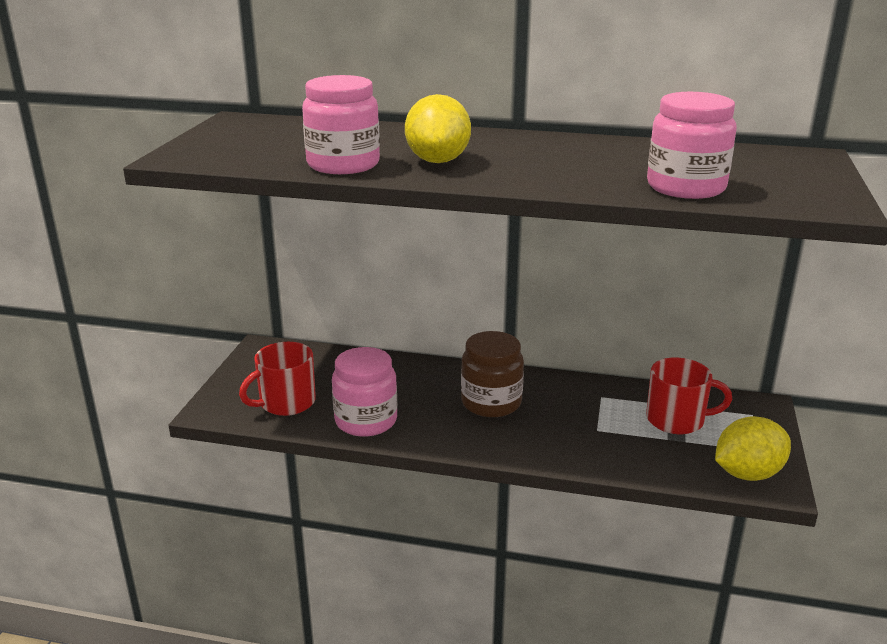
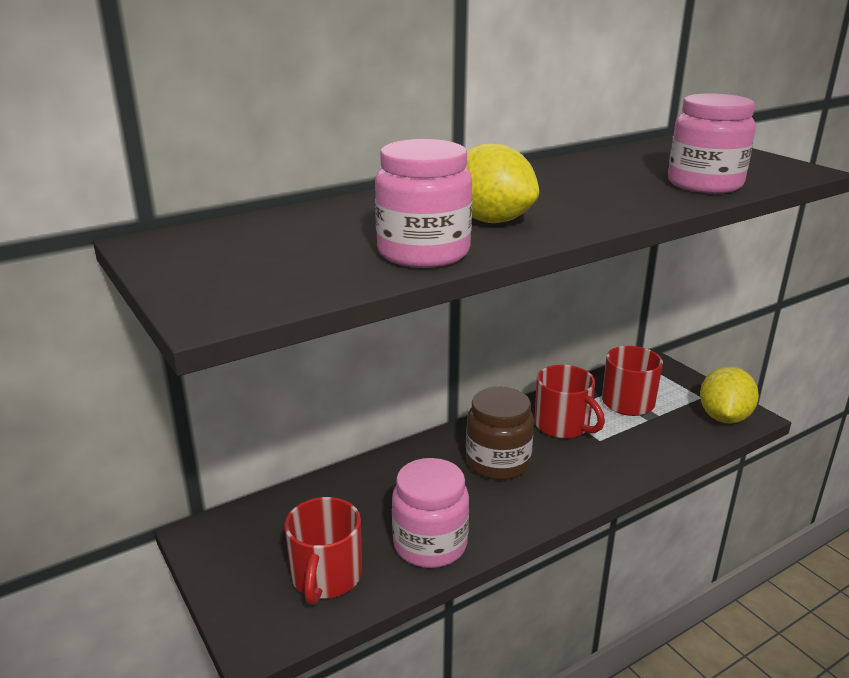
camera: 45 degrees left, 0 degrees up
(585, 406) = (563, 425): none -> red mug

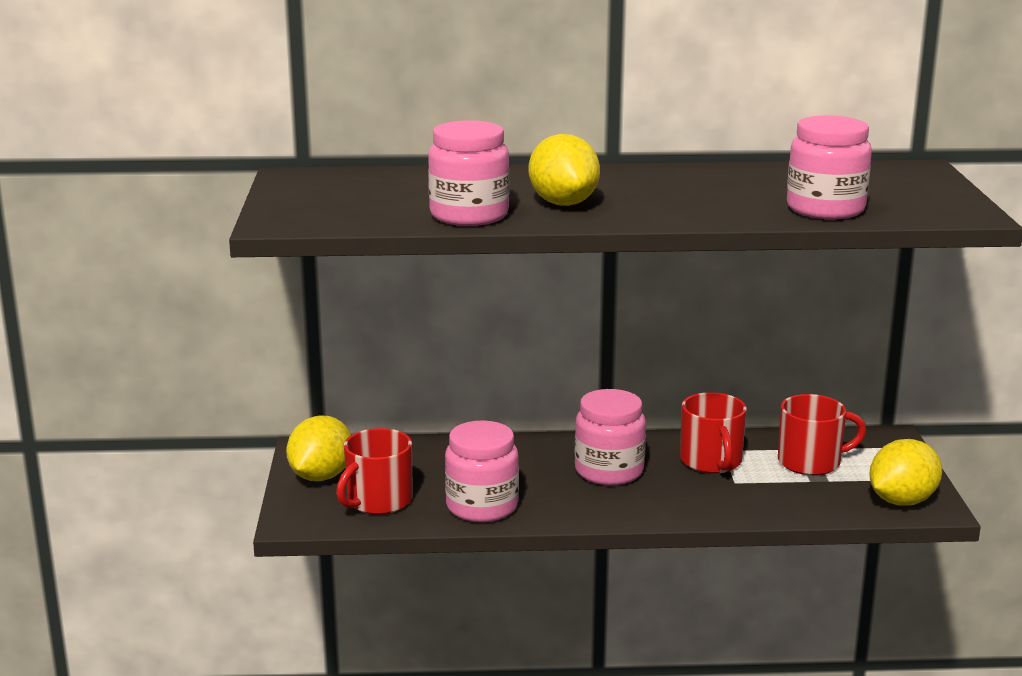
camera: 30 degrees right, 5 degrees down
(241, 566) = (321, 476): none -> yellow lemon
(498, 462) = (609, 471): brown jar -> pink jar

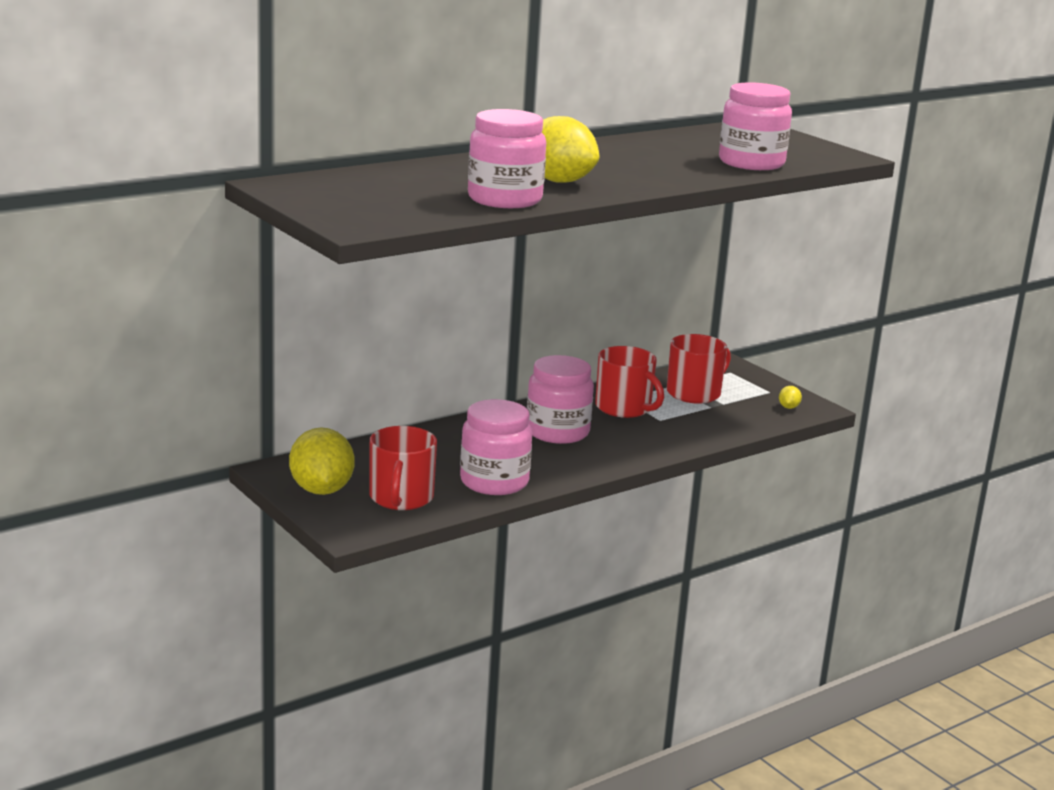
camera: 35 degrees left, 0 degrees up
(902, 501) = (788, 407): yellow lemon -> yellow lemon, size x0.41

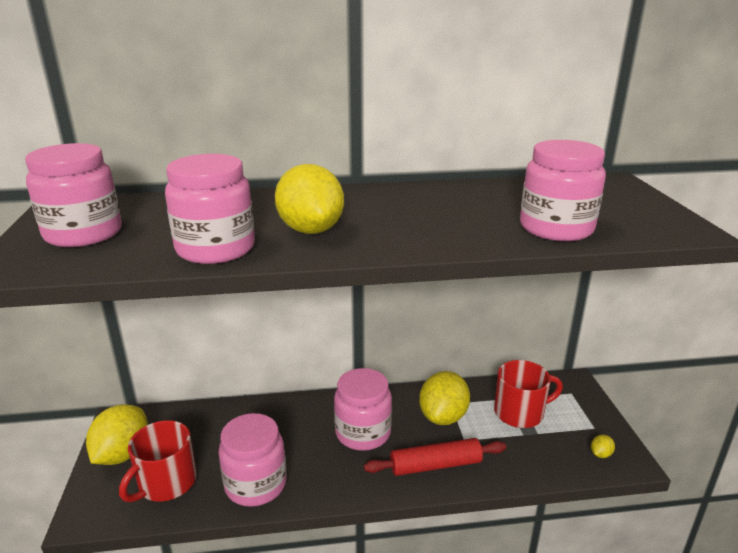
camera: 30 degrees right, 5 degrees up
(359, 201) = (83, 234): none -> pink jar
(624, 408) = (443, 417): red mug -> yellow lemon
(650, 440) = (435, 465): none -> red rolling pin

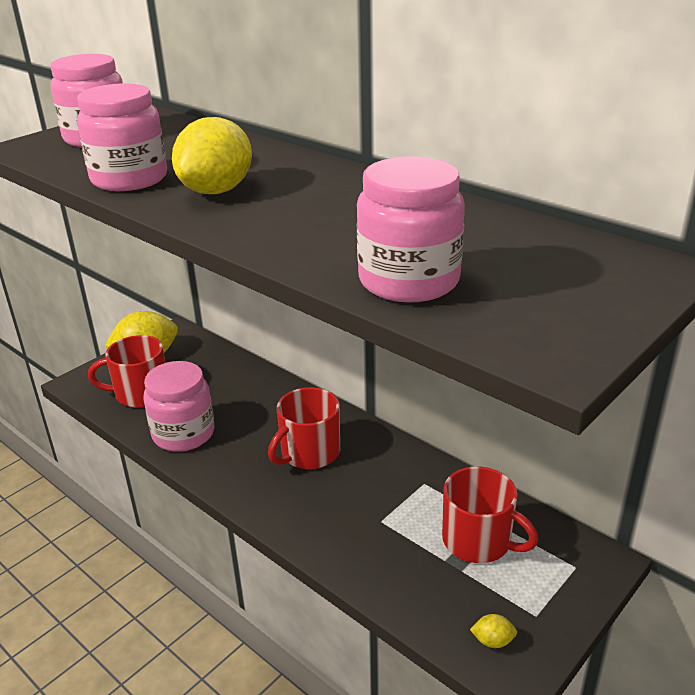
camera: 50 degrees right, 5 degrees up
(363, 433) = (309, 452): pink jar -> red mug
(435, 465) = (321, 520): red rolling pin -> none
(443, 417) = (396, 489): yellow lemon -> none

